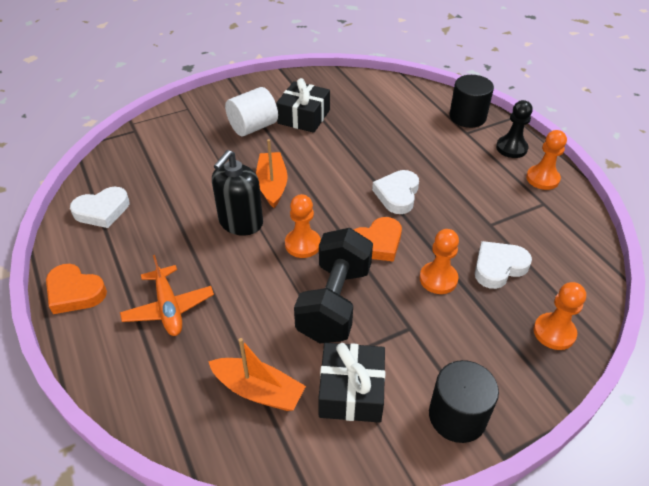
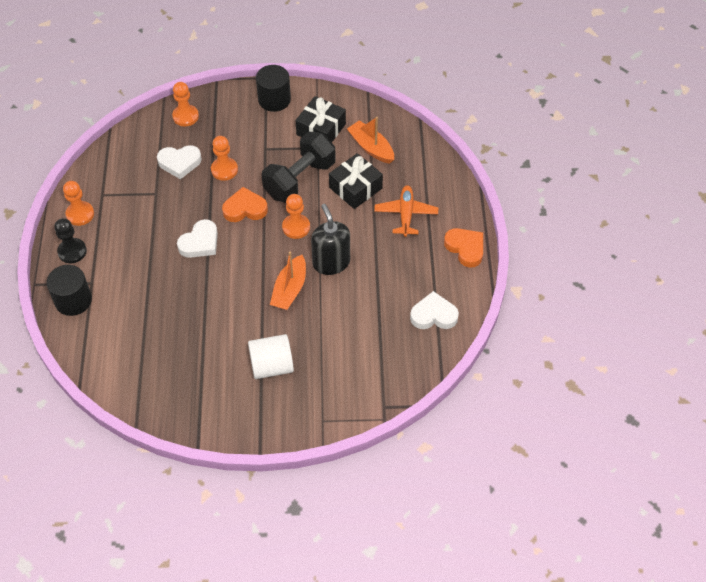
camera: 155 degrees left, 10 degrees up
(240, 222) = (331, 262): black soap dispenser -> black soap dispenser turned 75 degrees counterclockwise
(304, 117) = (218, 361): black gift -> black gift (355, 188)

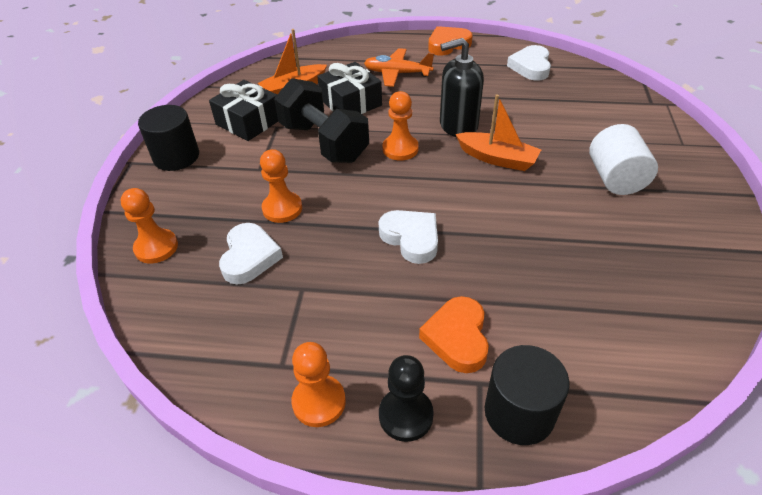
camera: 80 degrees left, 10 degrees down
(245, 209) = (359, 191): orange heart -> orange heart (457, 337)

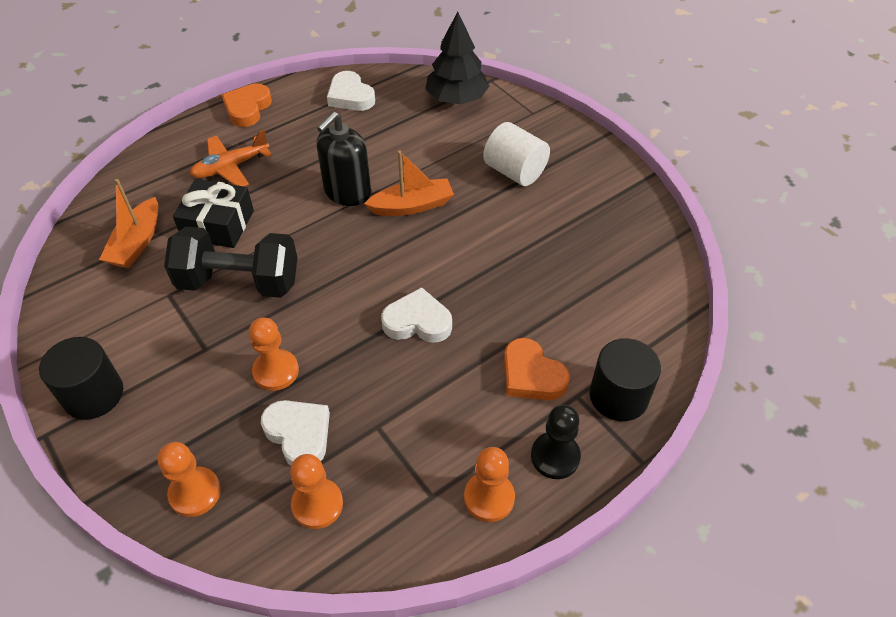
camera: 45 degrees left, 5 degrees up
(249, 122) = (130, 308): black gift -> none
(400, 149) = (320, 245): orange pawn -> orange pawn (317, 504)
(619, 104) = (456, 98): none -> black tree

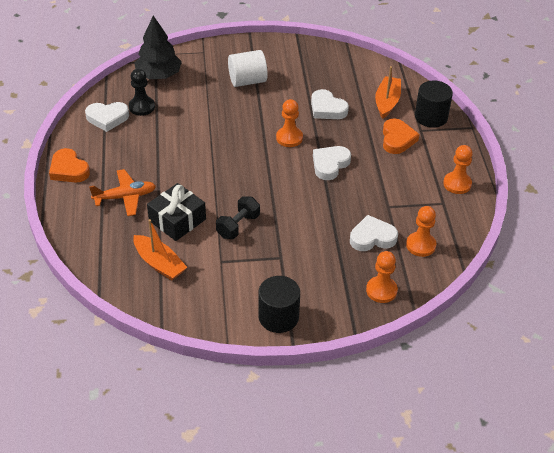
camera: 60 degrees left, 5 degrees down
(231, 167) = (125, 197): orange plane -> orange plane turned 105 degrees counterclockwise
(239, 282) = (238, 226): black dumbbell -> black dumbbell, size x0.58
(276, 371) = (321, 232): orange pawn -> orange pawn (289, 138)
(347, 192) = (201, 153): black soap dispenser -> none
(412, 206) = (238, 131): orange boat -> orange boat (387, 102)
(530, 269) = (327, 108): none -> white heart
(531, 375) = (397, 139): orange heart -> orange heart turned 75 degrees counterclockwise
(555, 456) = (449, 153): black pawn -> black pawn (142, 107)

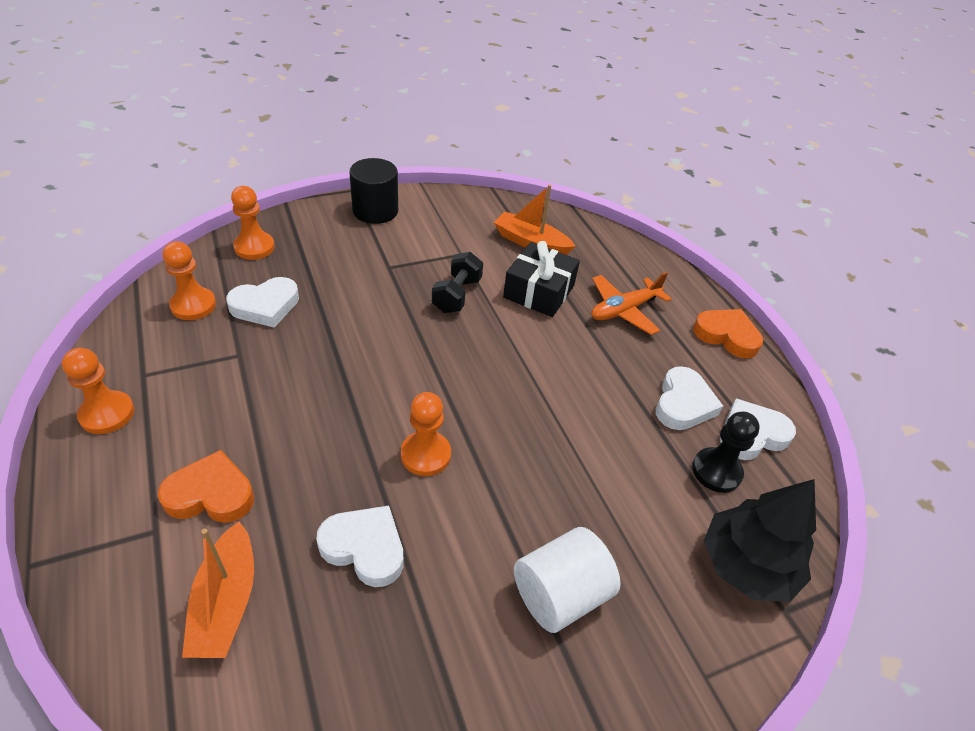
camera: 160 degrees right, 0 degrees up
(330, 164) = (341, 412): white heart -> white heart (683, 403)
(397, 139) = (211, 494): orange heart -> orange heart turned 105 degrees clockwise
(431, 117) = (123, 576): black cylinder -> none

